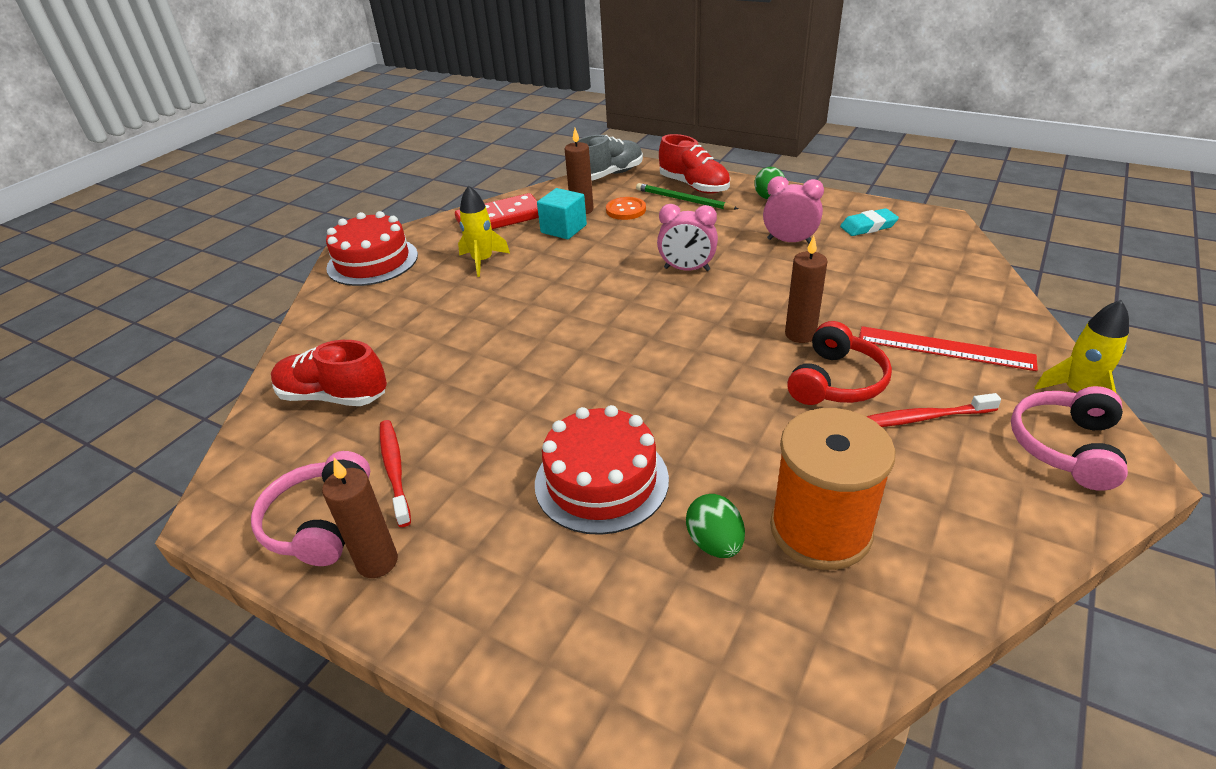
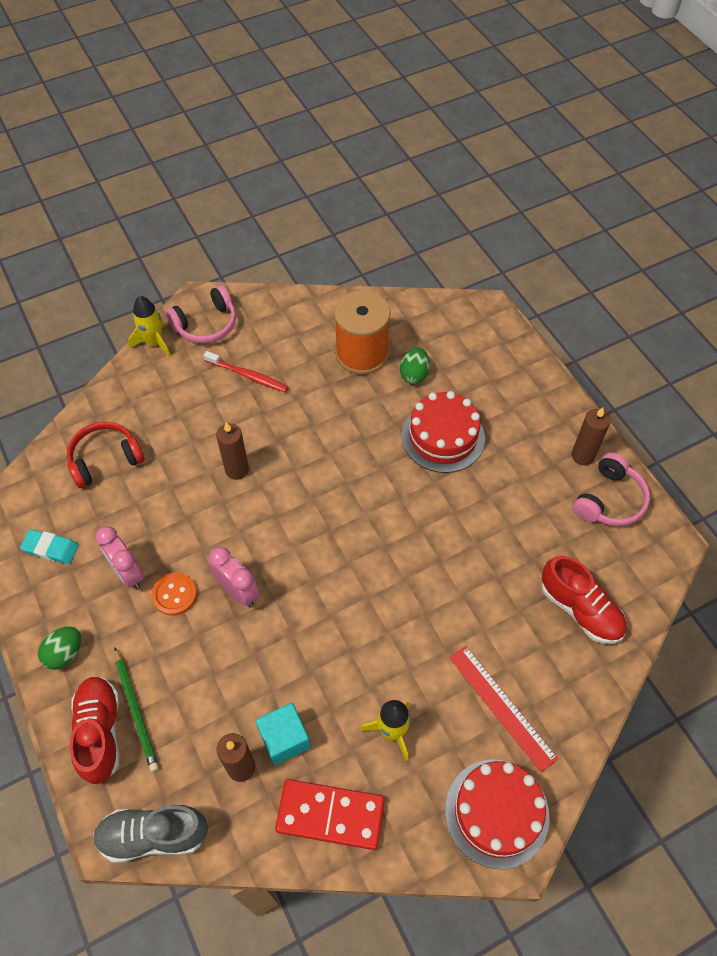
camera: 150 degrees left, 20 degrees up
(395, 470) = (556, 513): red toothbrush -> none
(626, 210) = (202, 732): orange button -> orange button (174, 594)
(836, 381) = (259, 422): red headphones -> red headphones (105, 459)
(945, 348) = (173, 406): red ruler -> red ruler (502, 707)

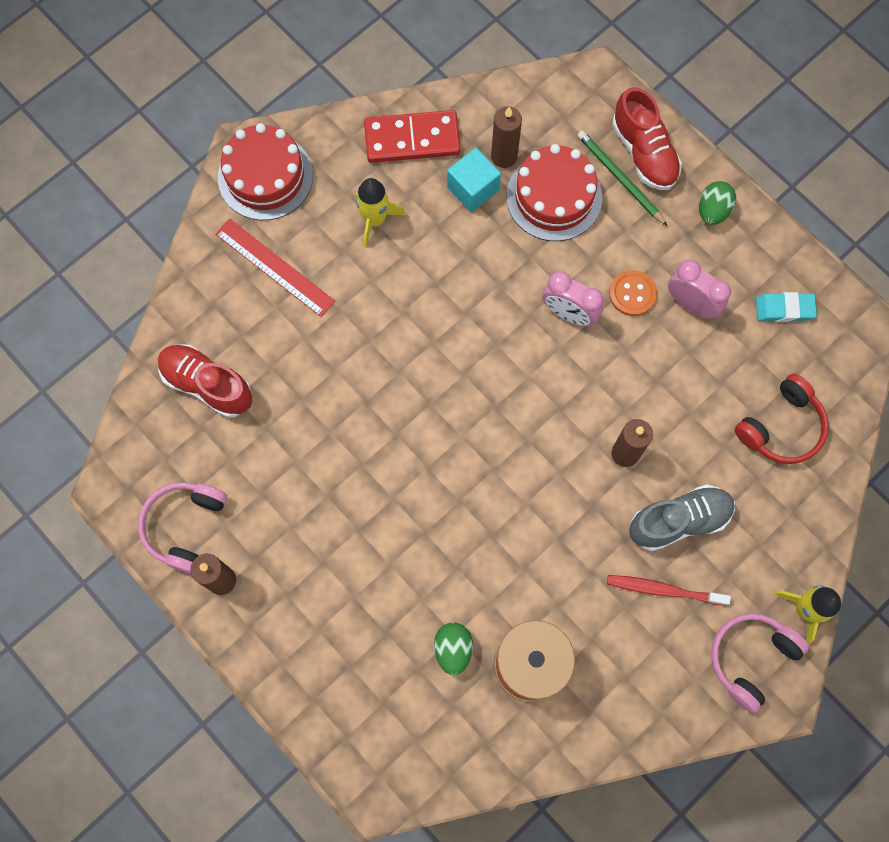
camera: 165 degrees right, 15 degrees up
(153, 835) = (559, 87): grey shoe -> grey shoe (679, 521)
(443, 437) = (395, 563): red cake -> red cake (554, 197)

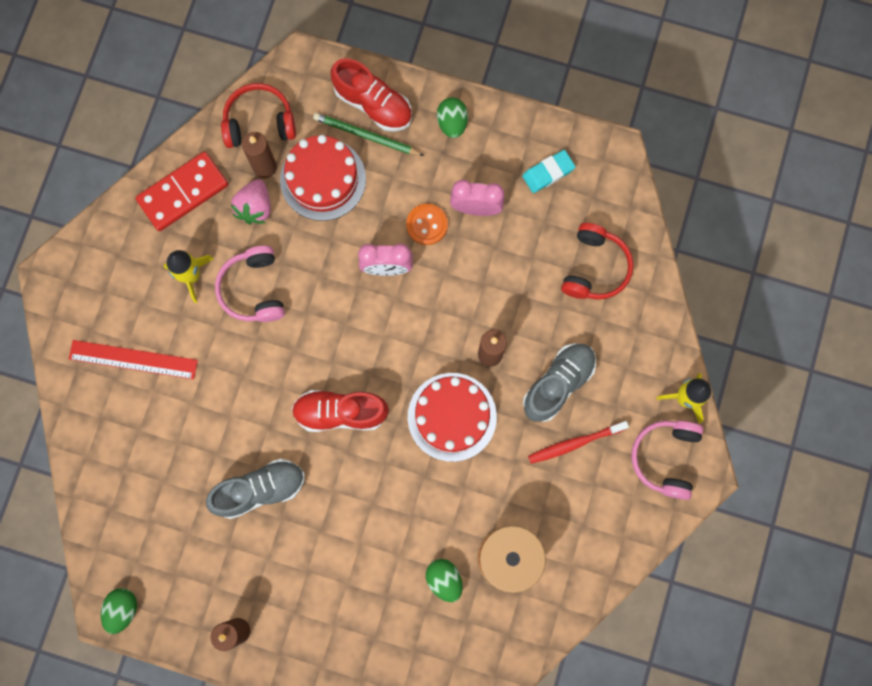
camera: 30 degrees left, 5 degrees up
(126, 496) = (123, 609): none -> green egg
(184, 526) = (184, 606): pink headphones -> pink headphones (253, 289)
(207, 385) = (135, 484): red shoe -> red shoe (340, 413)
(265, 176) = (81, 289): red cake -> red cake (452, 417)
(323, 457) = (260, 489): none -> grey shoe
(473, 189) = (255, 207): turquoise cube -> pink strawberry
(523, 112) = (259, 122): none -> red headphones

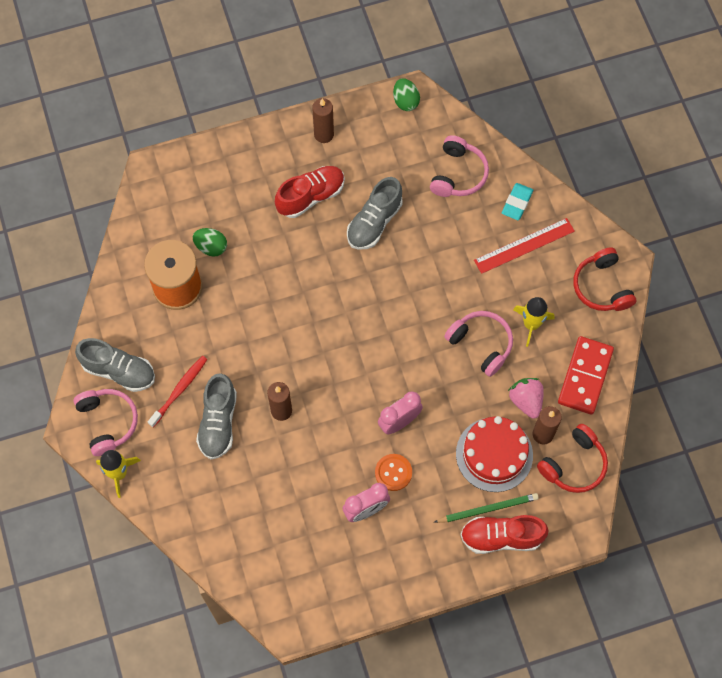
camera: 145 degrees right, 10 degrees down
(135, 483) = (458, 174): none -> pink headphones
(340, 413) = (357, 304): red shoe -> red shoe (311, 196)
(452, 123) = (431, 564): green egg -> none
(452, 417) = (278, 351): red cake -> none
(548, 173) = (330, 575): turquoise eraser -> turquoise eraser (517, 203)
(595, 268) = (246, 525): red headphones -> red headphones (601, 287)
(622, 505) = (119, 371): none -> grey shoe

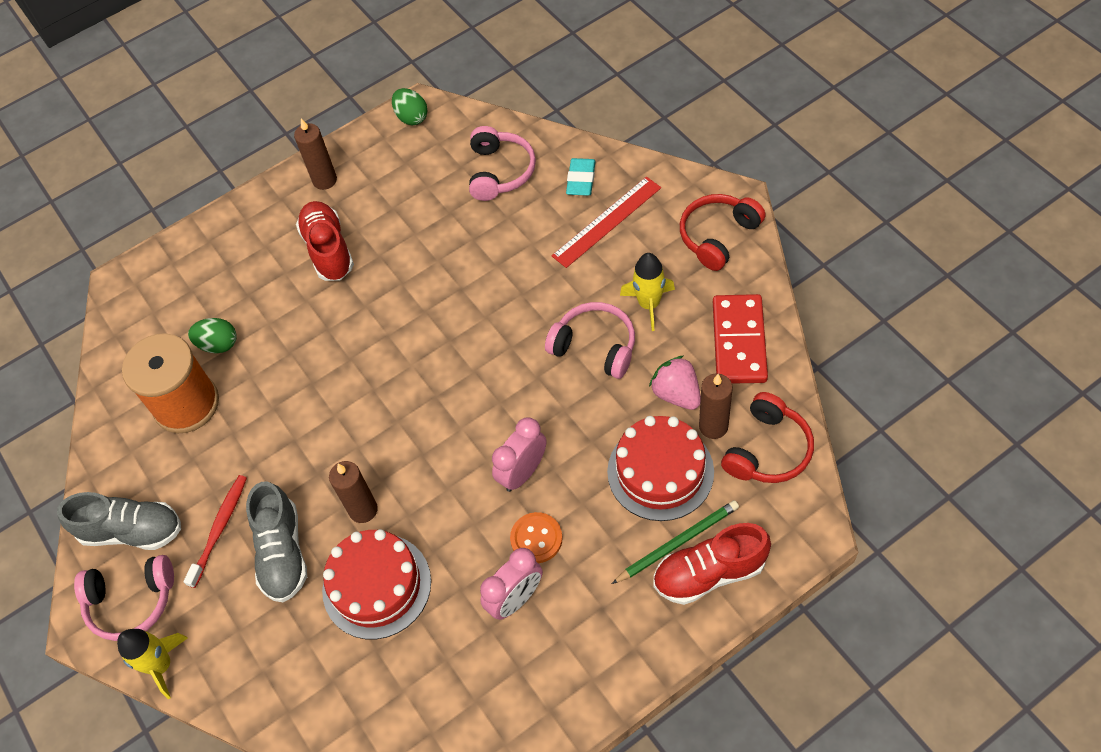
camera: 10 degrees left, 10 degrees down
(108, 422) = (131, 602): pink headphones -> pink headphones turned 120 degrees clockwise
(276, 468) = (377, 586): none -> red cake
(311, 196) = (328, 250): red shoe -> red shoe turned 60 degrees counterclockwise
(374, 222) = (415, 253): grey shoe -> none
(601, 287) = (718, 236): red headphones -> red headphones turned 75 degrees clockwise

